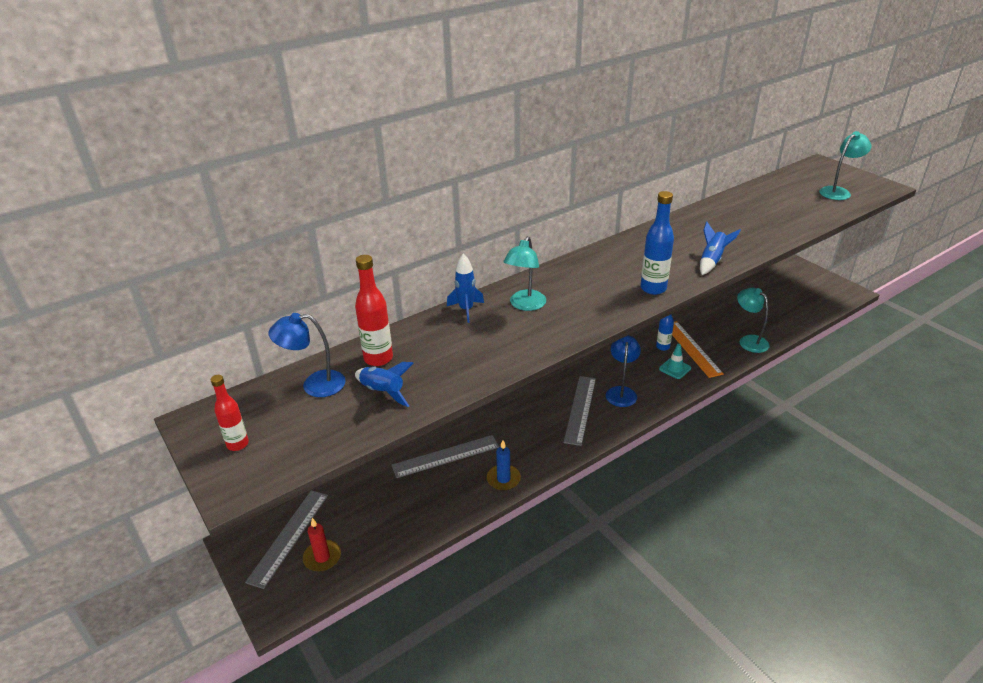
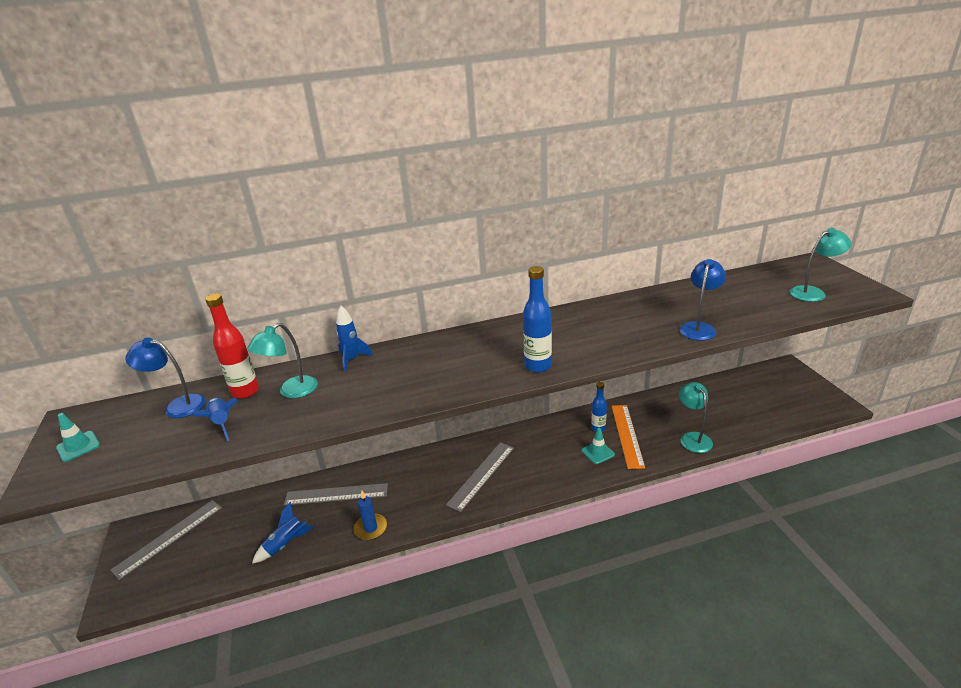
camera: 20 degrees right, 5 degrees down
(238, 444) = (78, 446): red bottle -> turquoise traffic cone
(322, 557) = (180, 564): red candle -> none
(525, 305) = (406, 363): turquoise lamp -> turquoise lamp (291, 391)
(621, 392) = (530, 466): blue lamp -> blue lamp (699, 327)
(712, 261) = (619, 346): blue rocket -> blue rocket (286, 544)

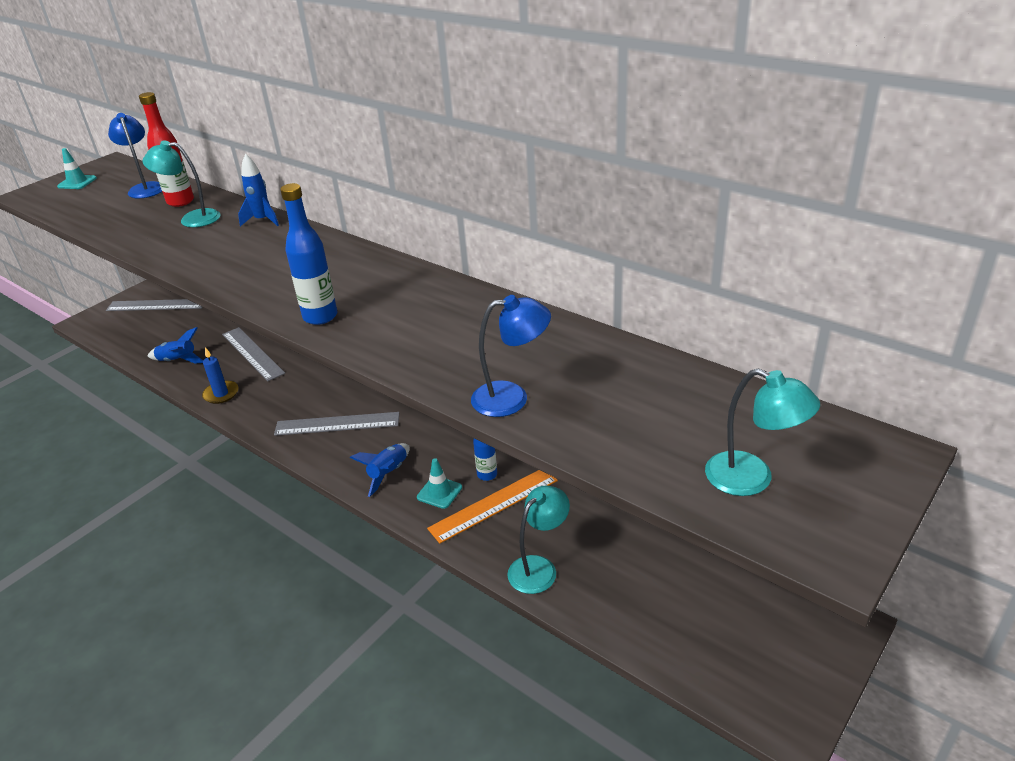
camera: 55 degrees right, 5 degrees up
(222, 423) = (130, 214): blue rocket -> blue rocket (388, 473)

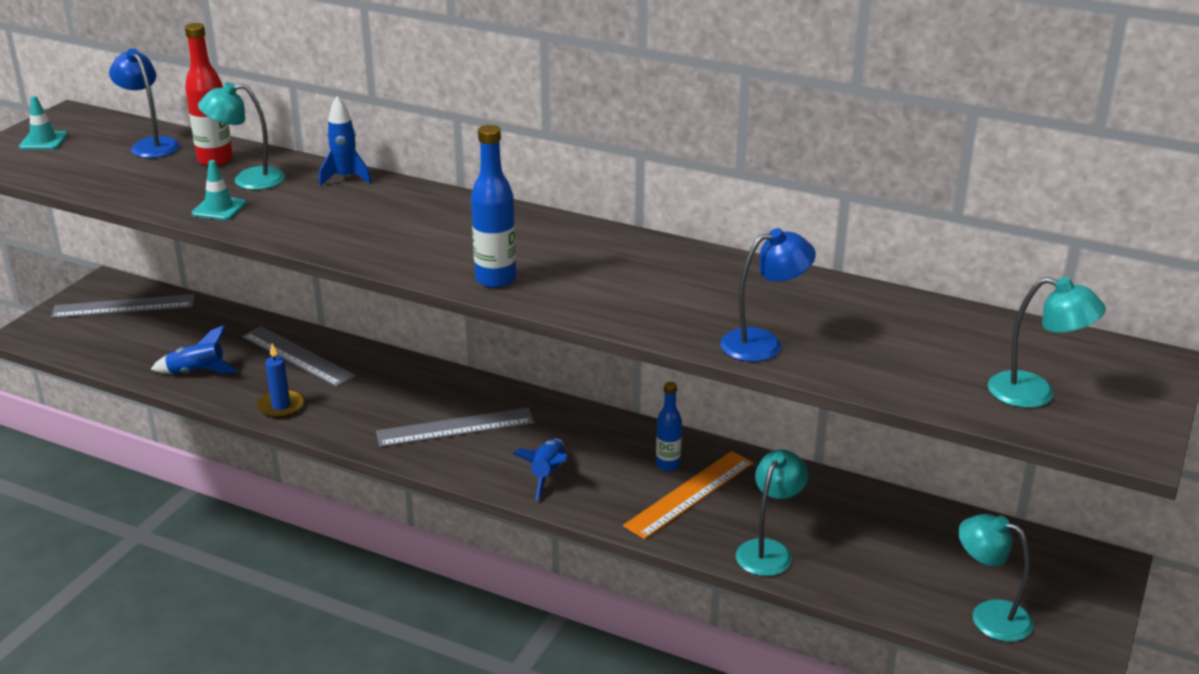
camera: 15 degrees left, 5 degrees down
(439, 492) = (619, 488): turquoise traffic cone -> turquoise traffic cone (219, 208)
(715, 664) = (989, 616): none -> turquoise lamp

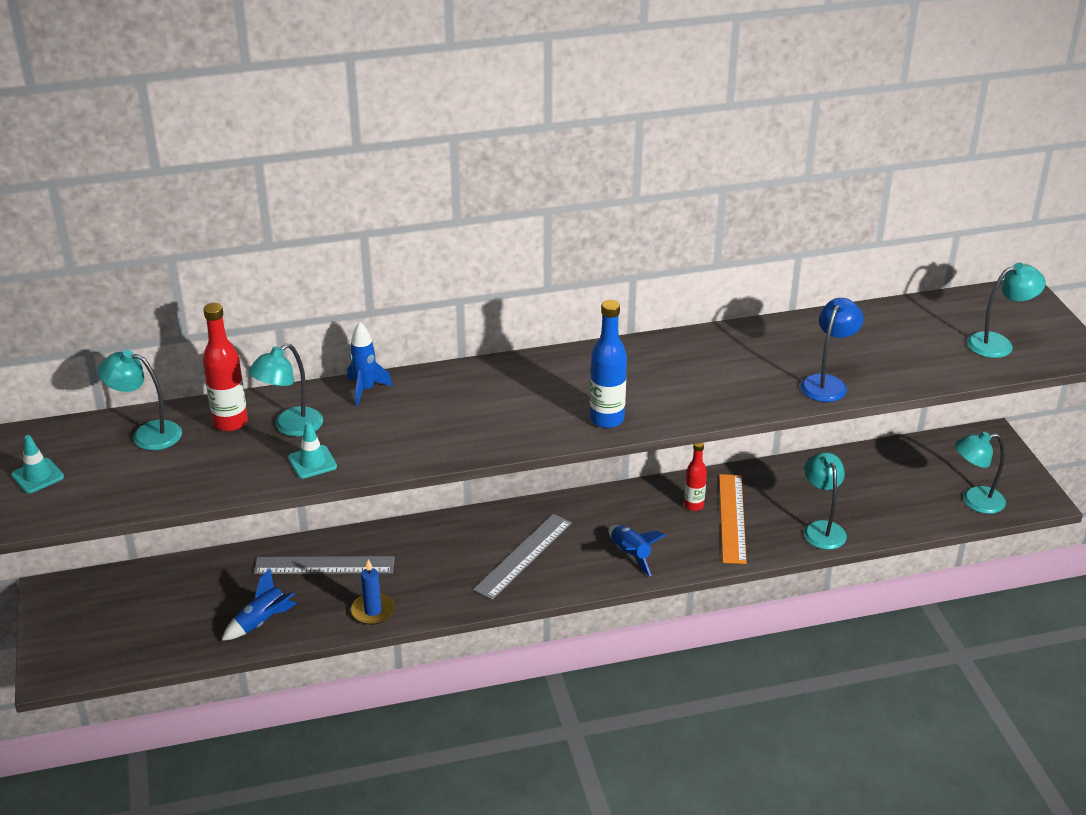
camera: 40 degrees left, 5 degrees up
(123, 306) = (104, 602): grey ruler -> none
(151, 145) = (147, 434): blue lamp -> turquoise lamp
(668, 465) = (693, 505): blue bottle -> red bottle

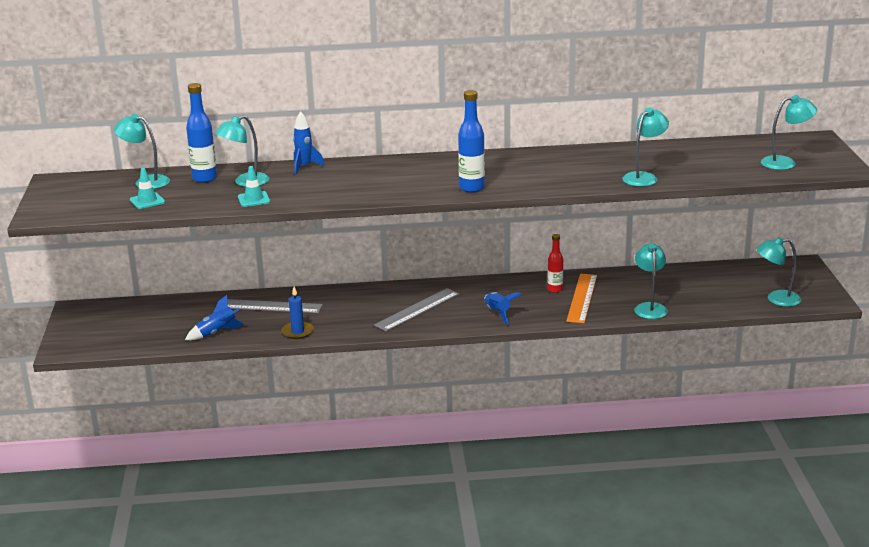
camera: 10 degrees right, 10 degrees down
(37, 476) = (65, 197): turquoise traffic cone -> turquoise traffic cone (147, 201)
(230, 422) = (204, 178): red bottle -> blue bottle
(827, 383) = (644, 177): blue lamp -> turquoise lamp

